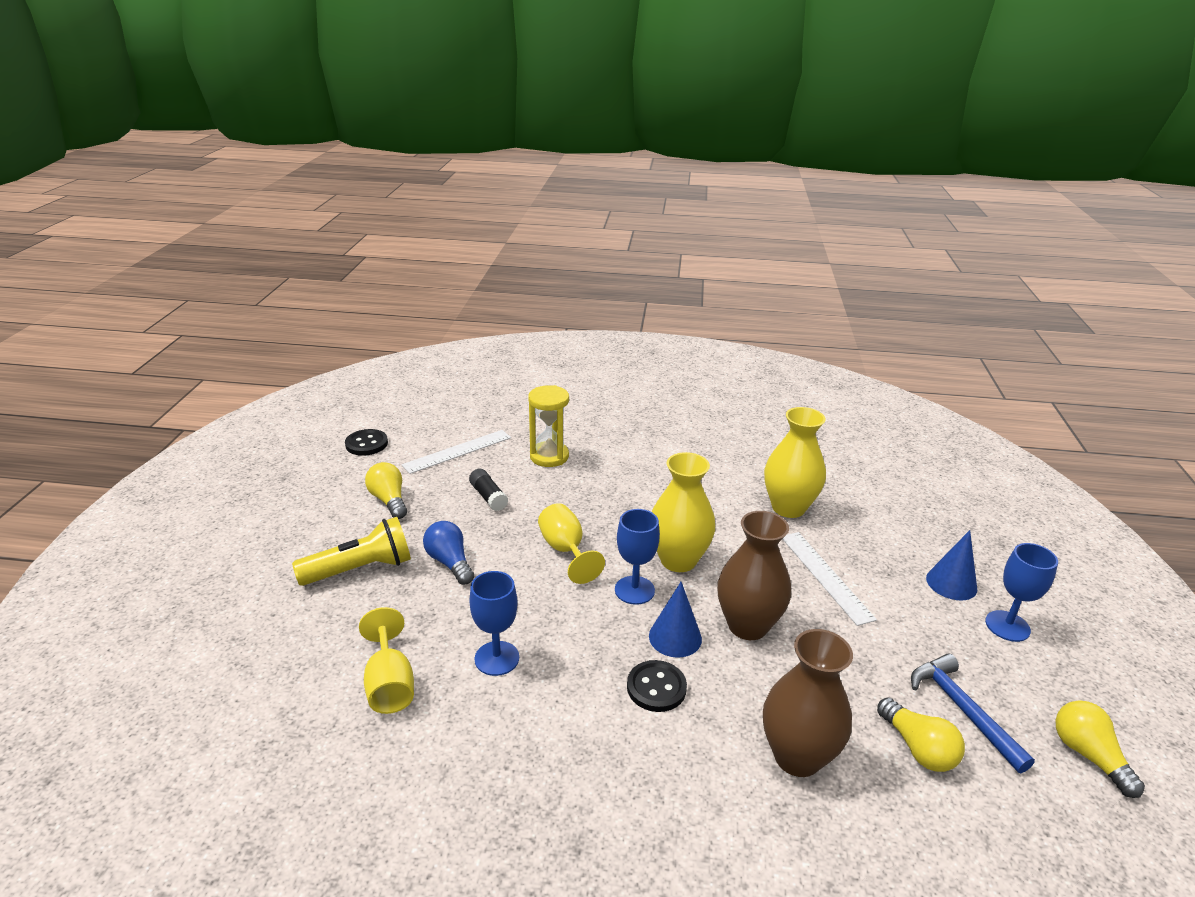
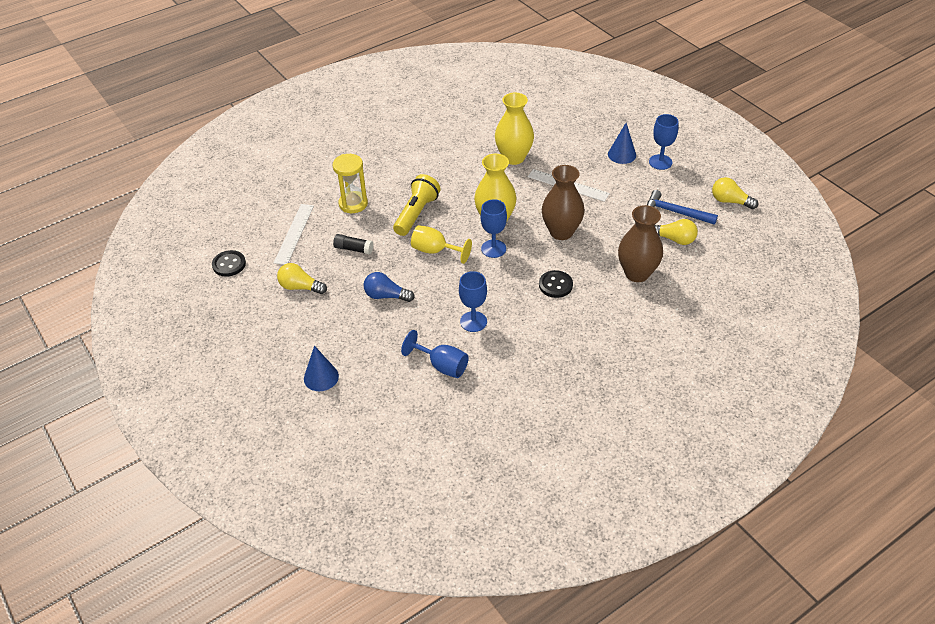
camera: 40 degrees left, 15 degrees up
(360, 569) = (344, 331): yellow flashlight -> yellow flashlight (416, 214)
(390, 684) = (442, 366): yellow goblet -> blue goblet
(675, 637) = (537, 258): blue cone -> blue cone (321, 377)

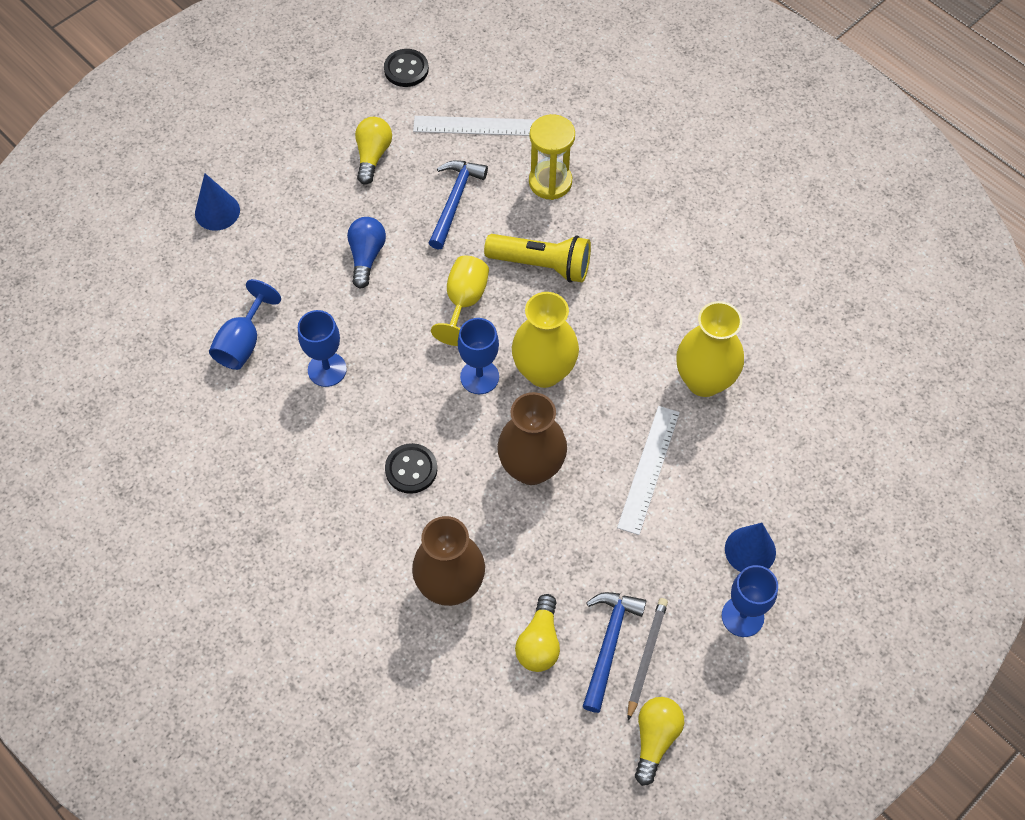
camera: 80 degrees right, 15 degrees up
(353, 249) = (455, 201): black glue stick -> blue hammer
(683, 199) = (646, 657): none -> grey pencil

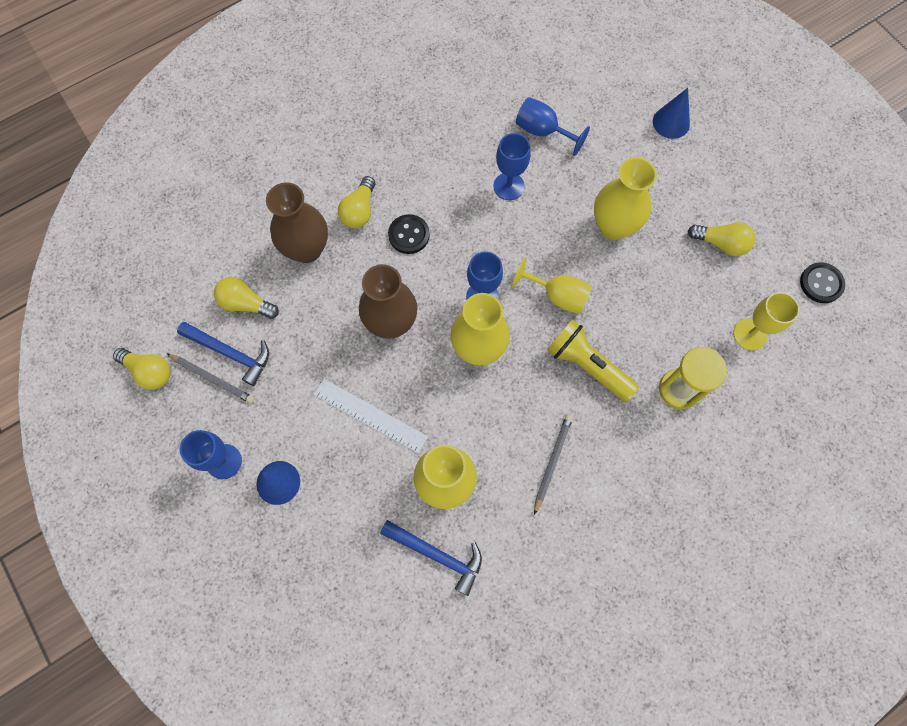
camera: 100 degrees right, 10 degrees up
(366, 256) = (613, 226): blue light bulb -> yellow vase
(385, 533) = (359, 211): none -> yellow light bulb
(455, 201) = (665, 304): blue hammer -> blue hammer (437, 555)
(476, 126) = (750, 334): white ruler -> yellow goblet
(542, 265) = (587, 366): yellow flashlight -> yellow flashlight turned 105 degrees clockwise
(655, 285) = (552, 462): none -> grey pencil

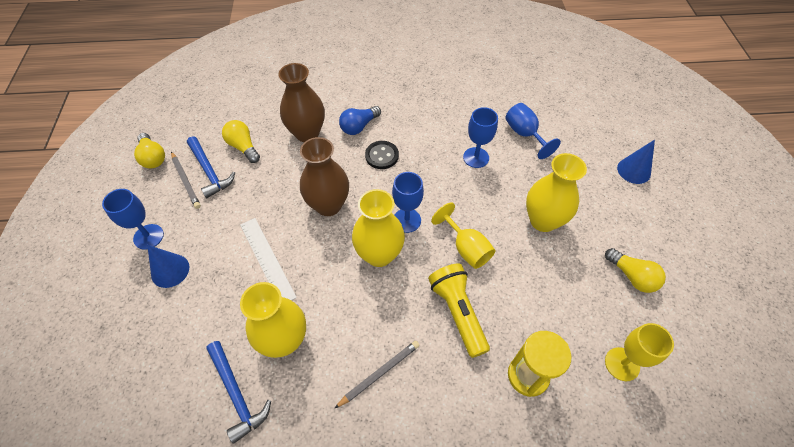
camera: 30 degrees right, 15 degrees down
(359, 211) = (359, 126): yellow light bulb -> blue light bulb
(821, 283) = (716, 356): black button -> none

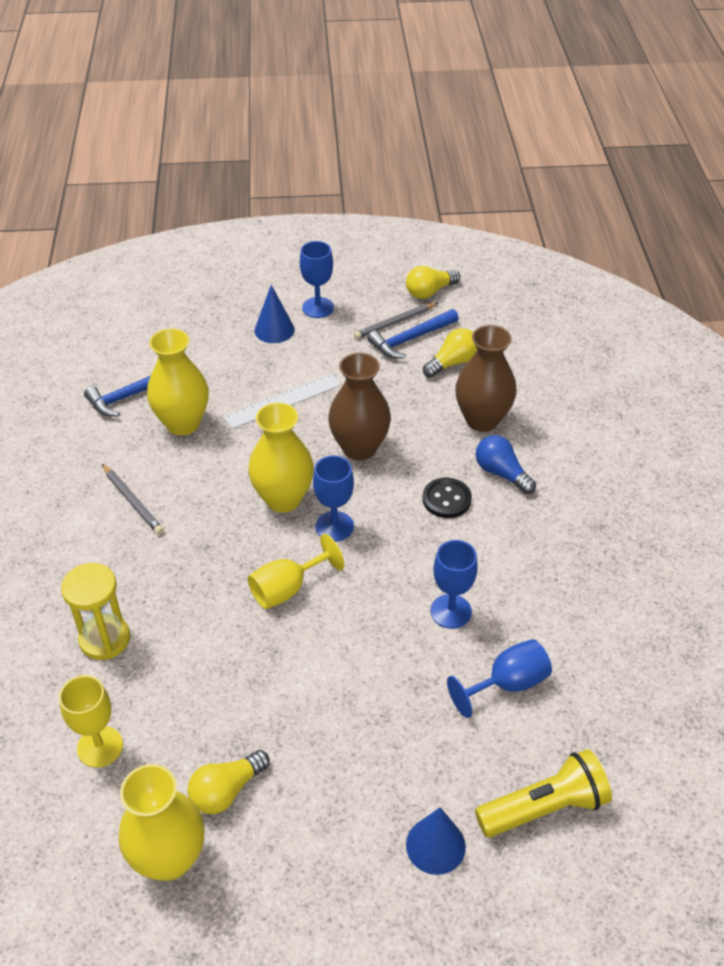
camera: 90 degrees right, 10 degrees down
(458, 312) = (195, 574): yellow flashlight -> yellow flashlight (544, 807)
(543, 220) = (330, 687): yellow vase -> yellow vase (169, 858)

